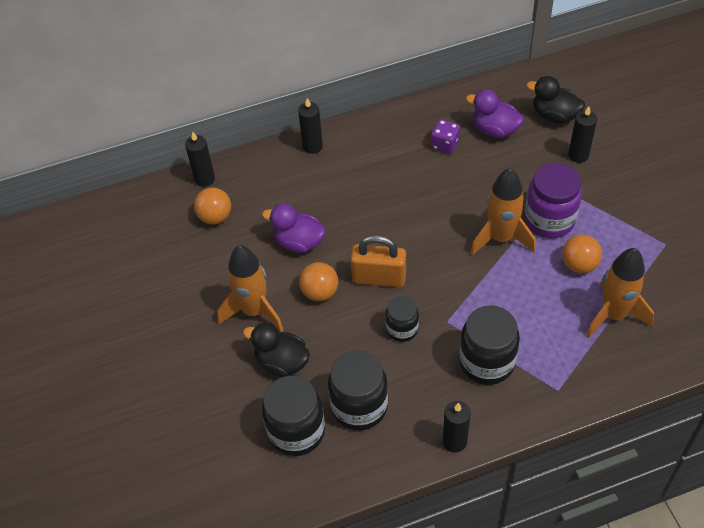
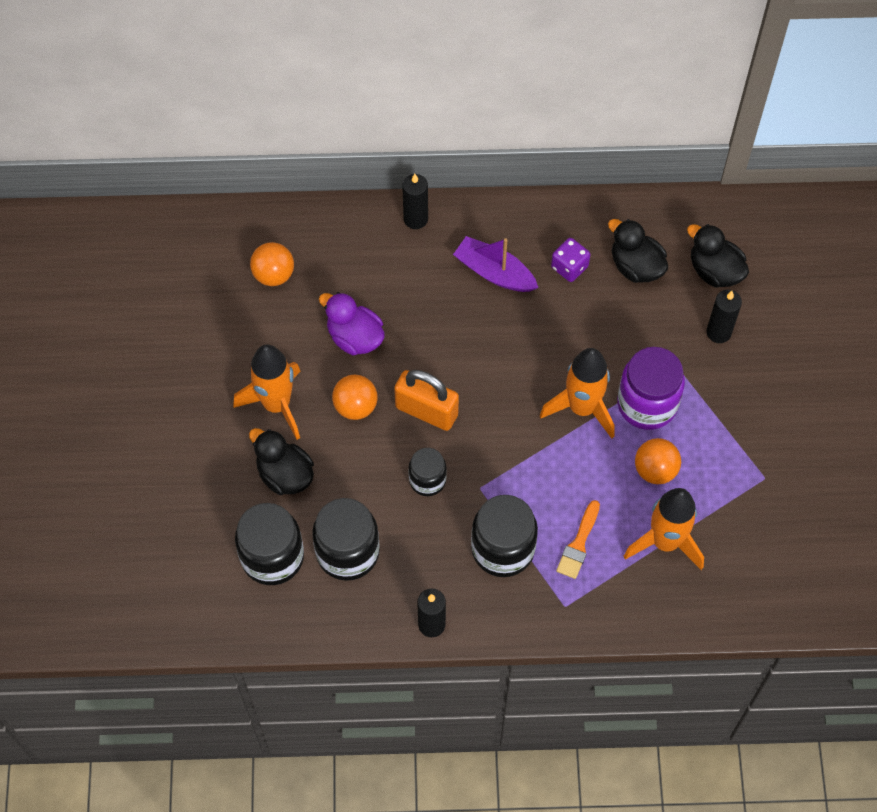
camera: 15 degrees right, 10 degrees up
(204, 179) = (278, 221): black candle -> none
(389, 164) = (494, 272): none -> purple boat
(494, 129) = (636, 266): purple duck -> black duck
(546, 338) = (578, 544): none -> orange brush

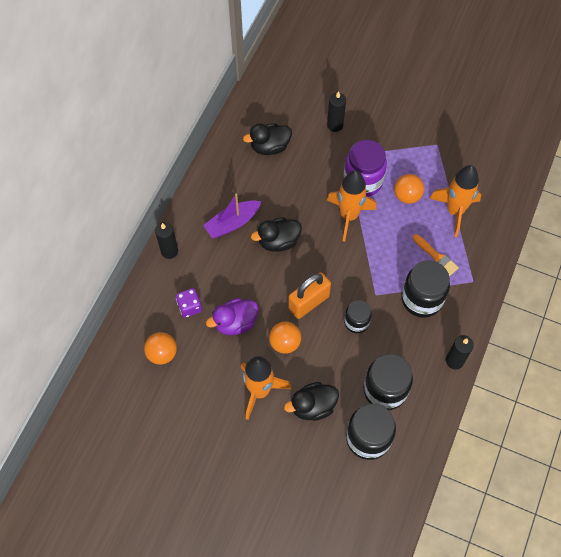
camera: 65 degrees left, 0 degrees up
(569, 267) = (251, 181): purple dice -> purple dice (189, 307)
(714, 271) = (294, 109): black duck -> black duck (278, 241)

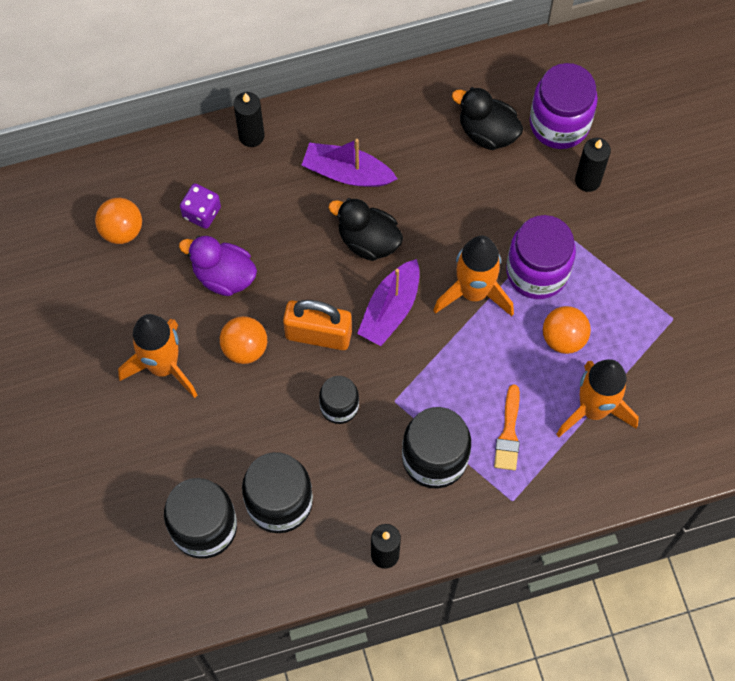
camera: 50 degrees right, 5 degrees up
(294, 114) = (559, 123): none -> purple jar
(313, 406) = (192, 437): black duck -> none
(324, 259) = (390, 309): none -> purple boat

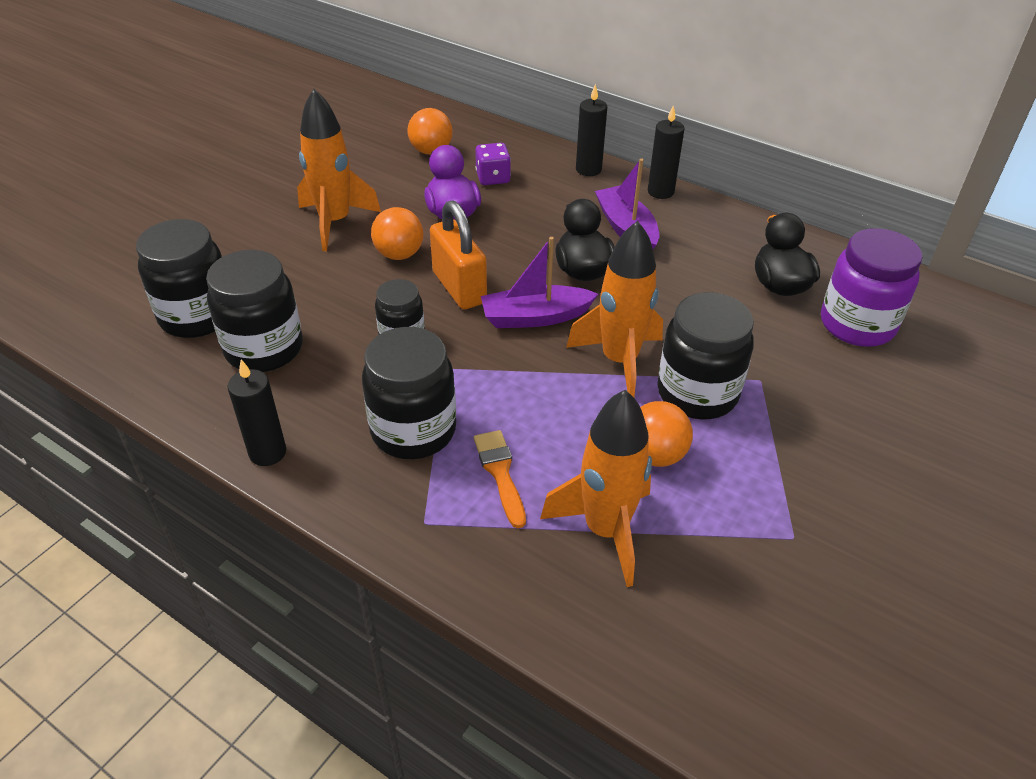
camera: 50 degrees right, 25 degrees down
(508, 433) = (500, 473): orange brush -> orange brush turned 105 degrees clockwise
(537, 272) = (697, 393): purple jar -> black jar
(588, 180) = (836, 375): black candle -> black candle (660, 192)

